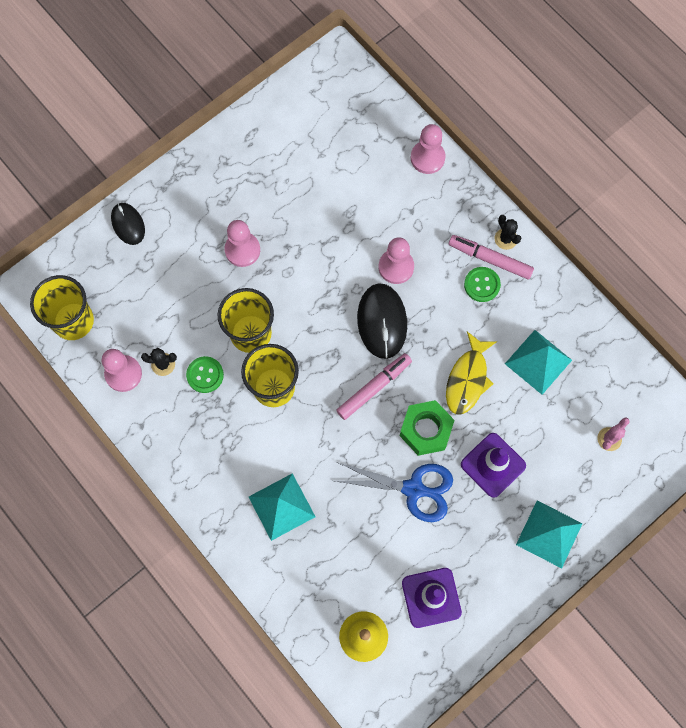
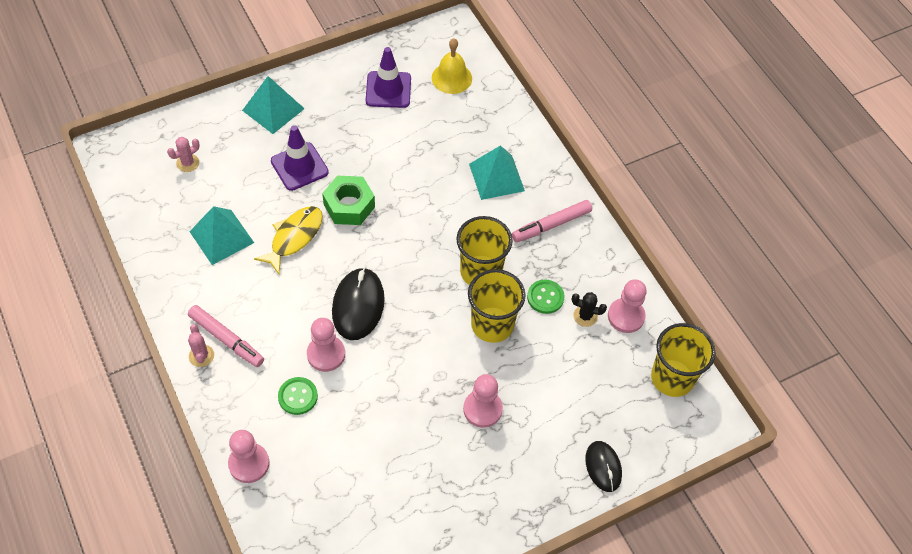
camera: 170 degrees left, 15 degrees down
(374, 388) = (385, 250): pink marker -> pink marker (551, 225)
(414, 489) = (376, 164): blue scissors -> none
(482, 285) = (245, 317): green button -> green button (298, 396)
(505, 239) = (201, 356): black cactus -> pink cactus

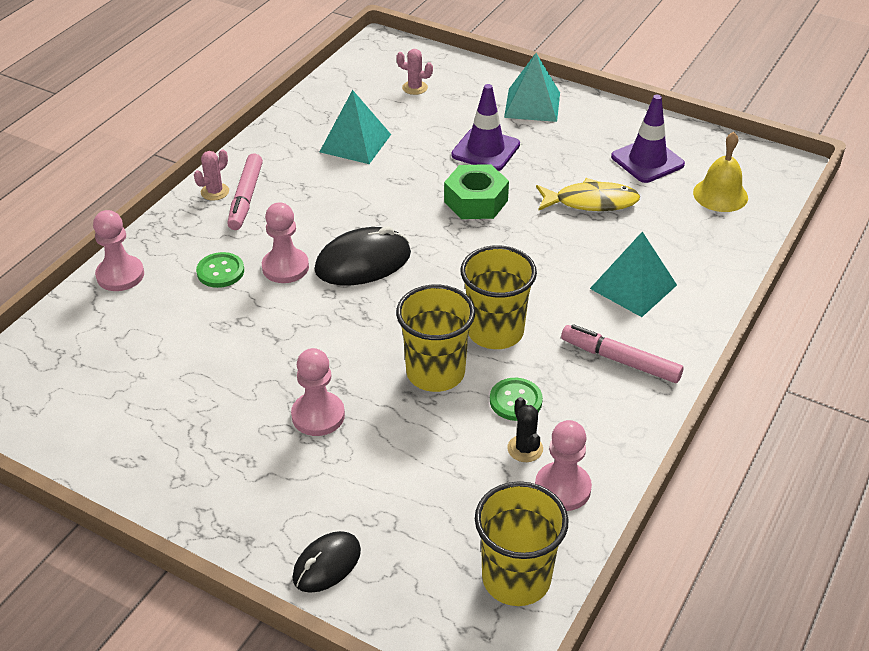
camera: 60 degrees right, 15 degrees down
(294, 237) = (400, 185): yellow fish -> yellow fish (591, 202)

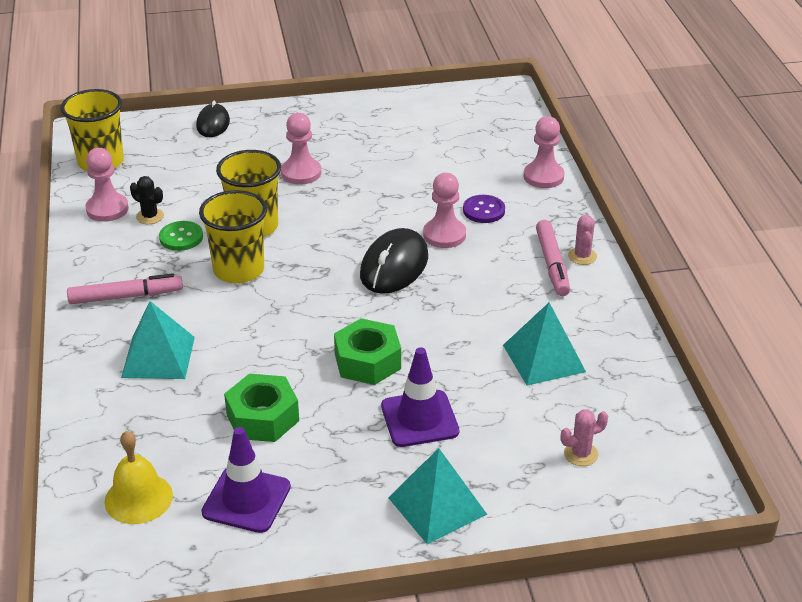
camera: 140 degrees right, 5 degrees down
(220, 271) = (484, 210): green button -> purple button
(246, 198) = (552, 264): pink marker -> pink marker turned 150 degrees counterclockwise
(591, 202) = (262, 417): yellow fish -> green nut

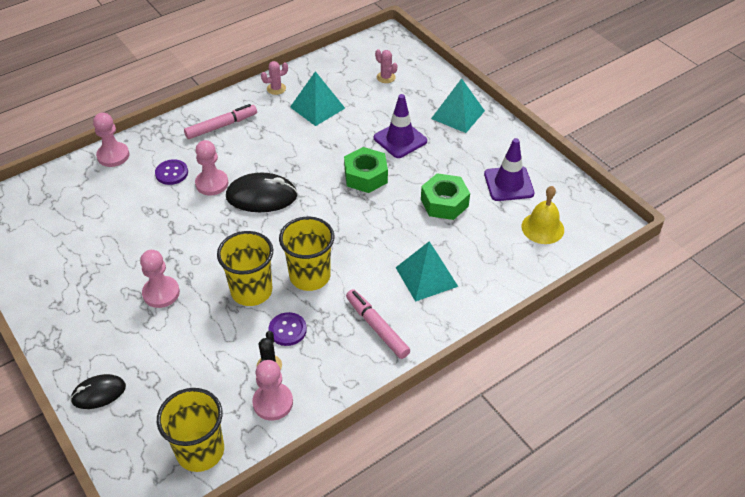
camera: 115 degrees left, 10 degrees up
(181, 237) = (287, 330): green button -> purple button
(582, 256) = (206, 115): pink cactus -> pink cactus (276, 88)

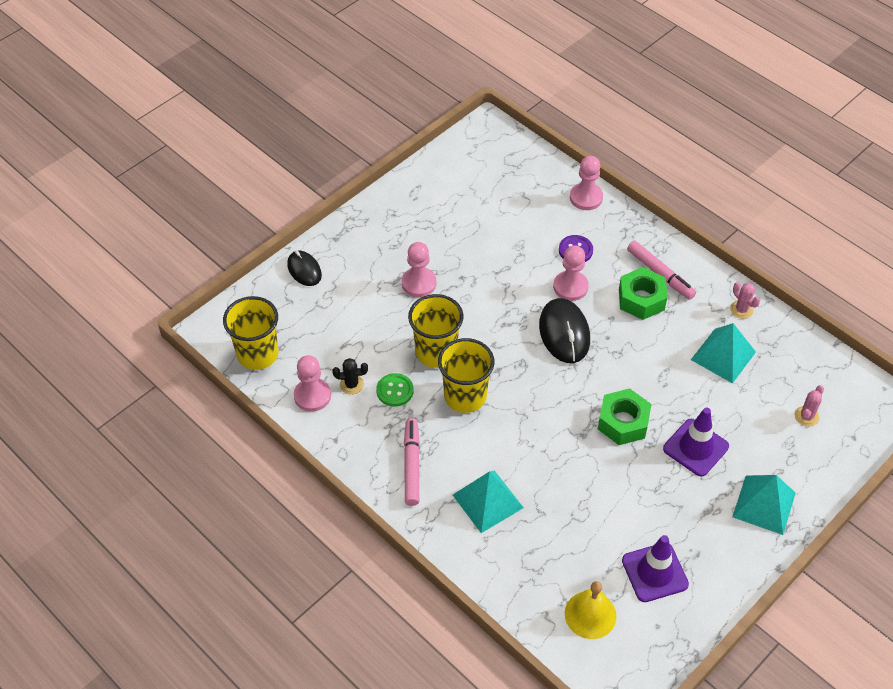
camera: 80 degrees right, 5 degrees up
(287, 330) = (395, 391): purple button -> green button
(377, 327) = (412, 465): pink marker -> pink marker turned 45 degrees counterclockwise
(444, 203) = (603, 506): green nut -> green nut (641, 299)

